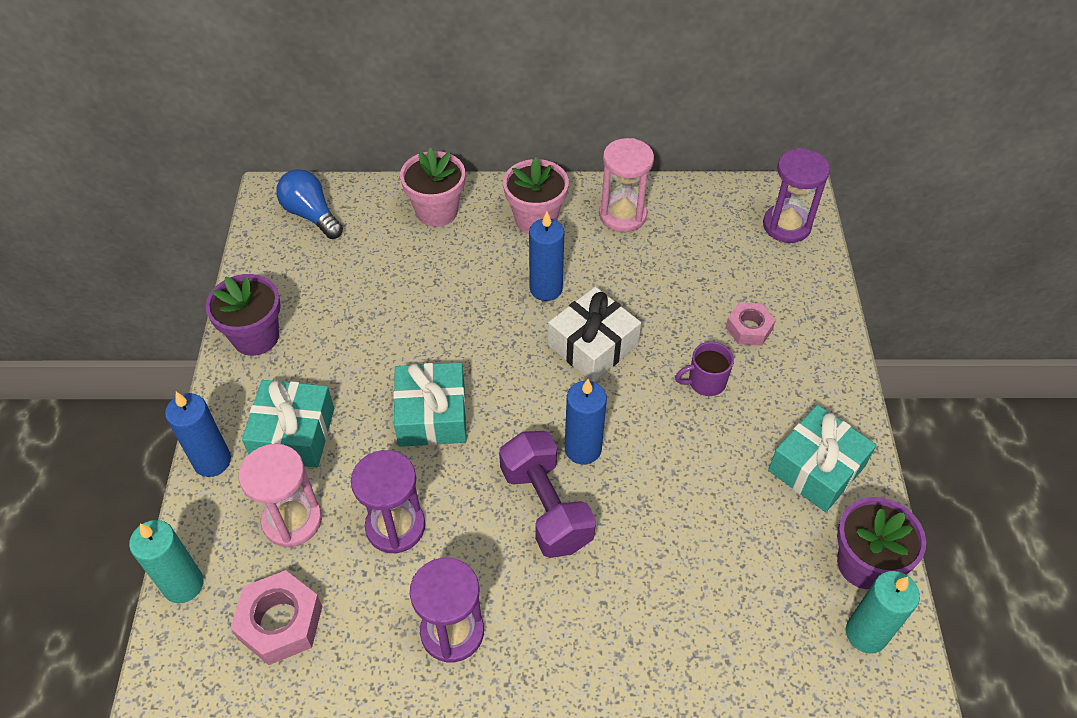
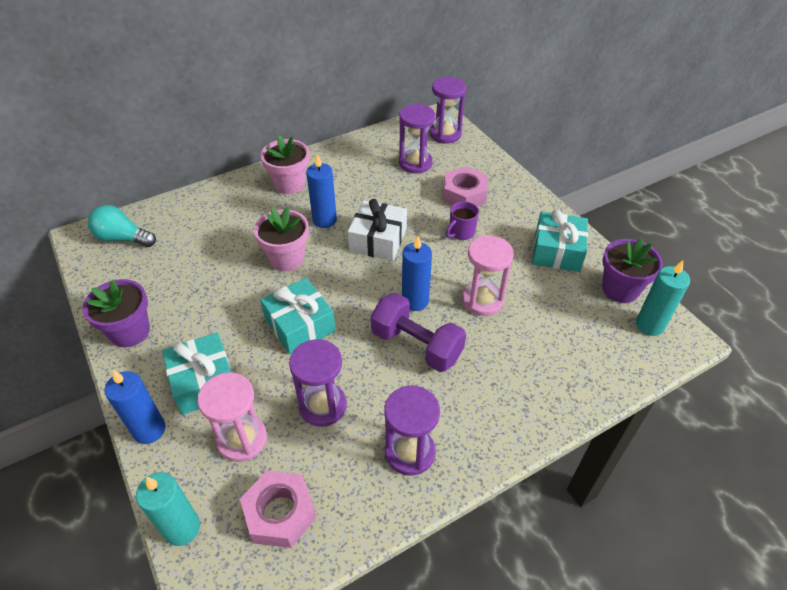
camera: 30 degrees left, 5 degrees down
(311, 215) = (123, 238): blue light bulb -> turquoise light bulb
(437, 211) = (217, 203): pink flower pot -> pink flower pot (287, 258)
(622, 215) = (344, 162): pink hourglass -> pink hourglass (482, 300)
(715, 254) = (415, 163): none -> purple hourglass
(749, 328) = (464, 194): pink nut -> pink nut, size x1.52

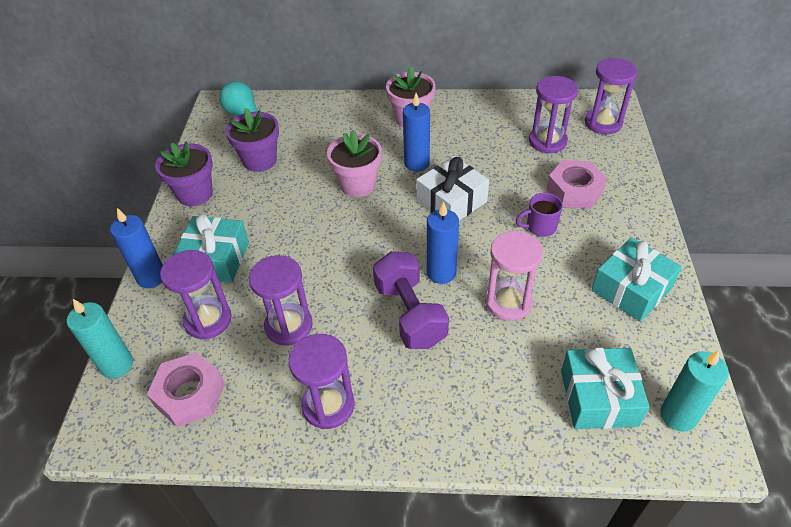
camera: 35 degrees right, 0 degrees up
(242, 439) = (208, 320): pink hourglass -> purple hourglass
(300, 325) = (324, 248): turquoise gift -> turquoise gift (598, 397)
(620, 289) = (674, 361): purple flower pot -> purple flower pot (260, 160)

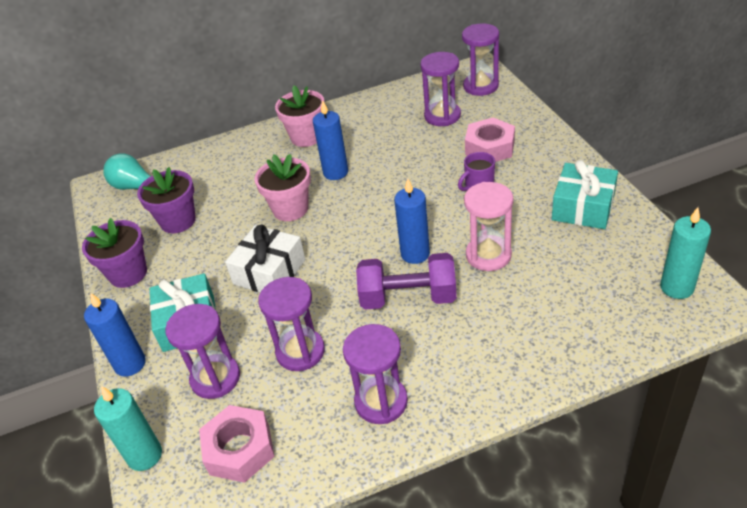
camera: 20 degrees left, 5 degrees down
(410, 314) = (408, 298): purple dumbbell -> purple dumbbell turned 45 degrees counterclockwise
(451, 201) = (387, 193): white gift -> white gift (269, 272)
(598, 397) = (608, 299): turquoise gift -> none

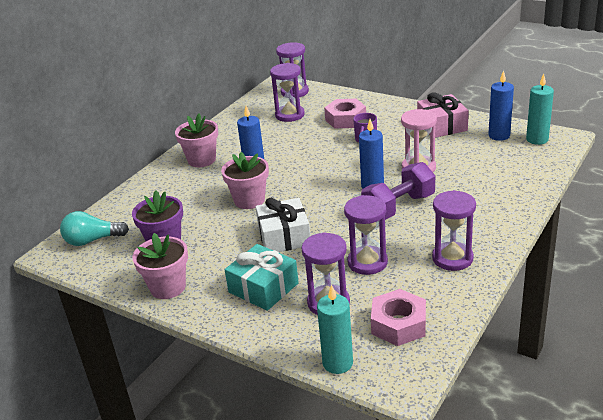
camera: 40 degrees left, 10 degrees down
(128, 273) = (168, 287): purple flower pot -> pink flower pot
(130, 364) = (251, 329): blue candle -> blue candle (499, 135)
(583, 207) = (442, 126): turquoise gift -> pink gift

